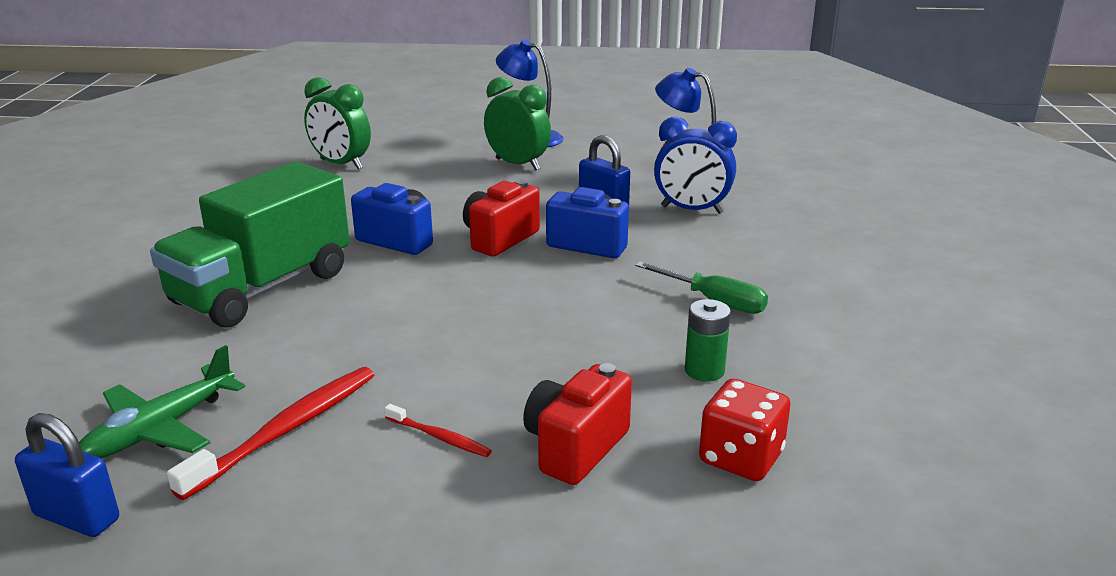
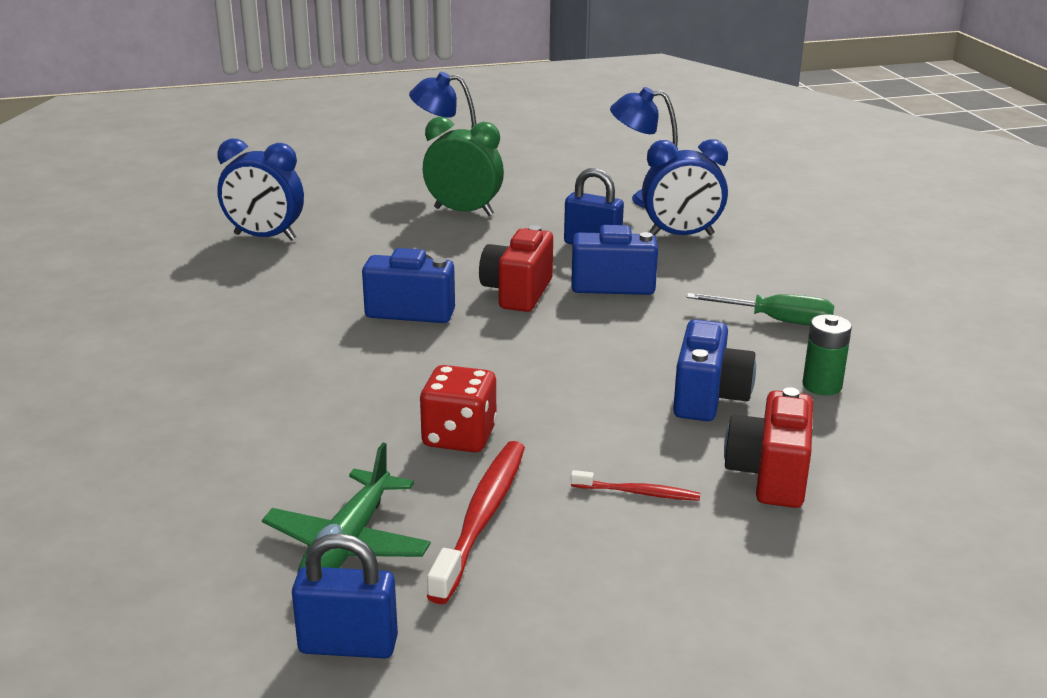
camera: 20 degrees left, 0 degrees up
(262, 288) = (311, 384): green truck -> none
(341, 164) = (265, 237): green clock -> blue clock
(584, 362) = (708, 398): none -> blue camera
(741, 458) = (915, 454): red dice -> red dice (459, 437)

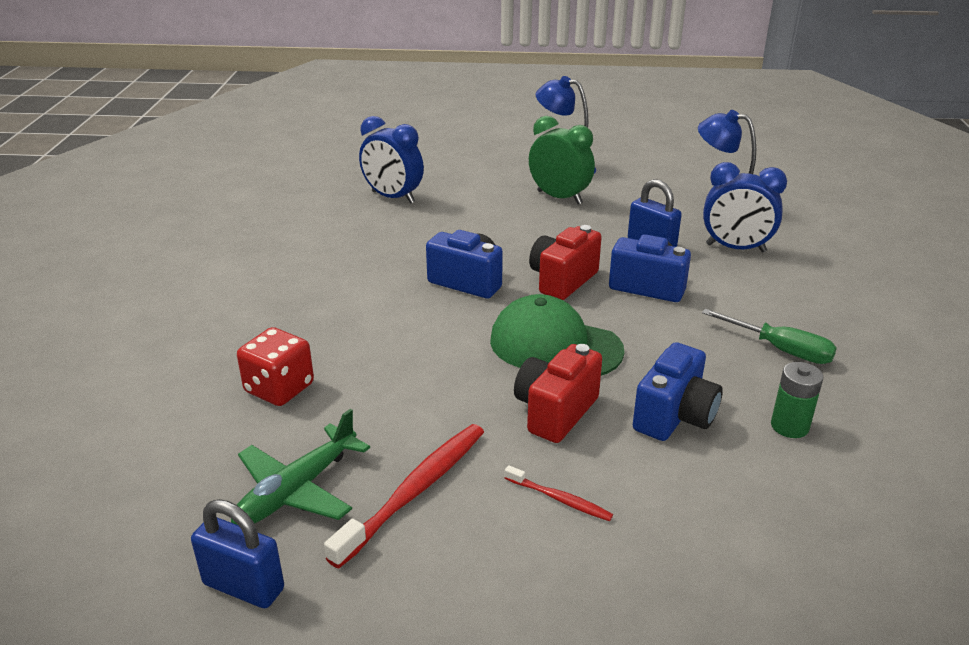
camera: 20 degrees right, 5 degrees up
(459, 437) = (440, 408): red dice -> red dice (279, 388)
(547, 355) = (555, 345): none -> green cap
(769, 475) = (689, 510): red camera -> red camera (555, 412)

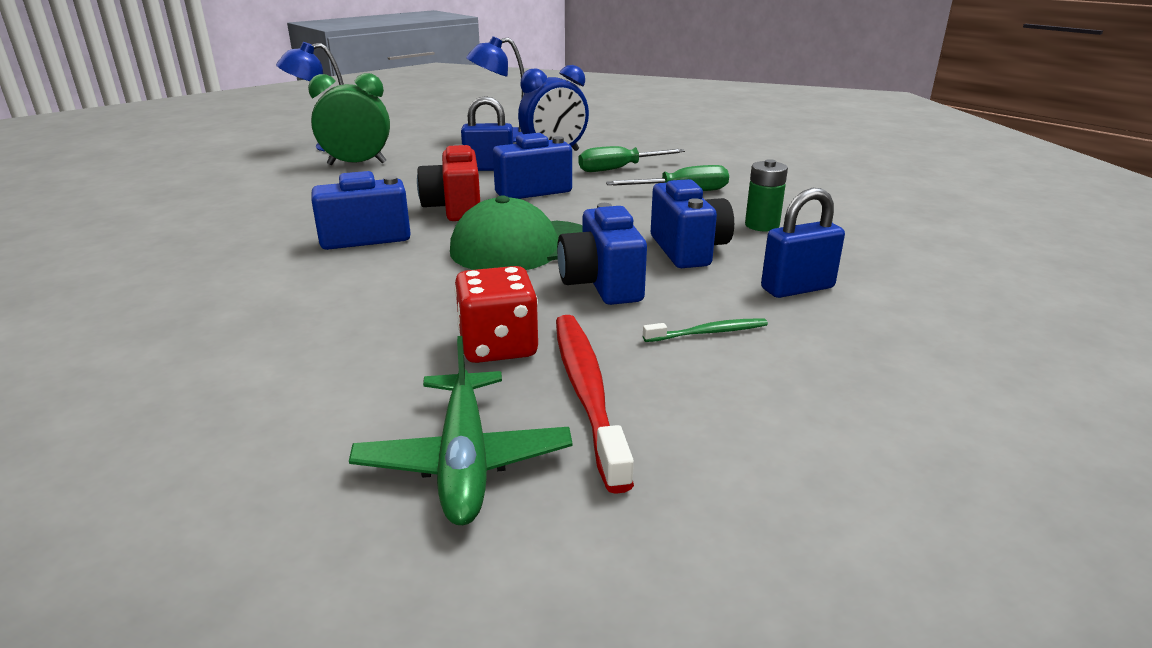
camera: 45 degrees left, 5 degrees down
(243, 586) = (558, 579): blue padlock -> blue padlock (797, 288)
(279, 388) = (284, 393): red dice -> red dice (498, 346)
(393, 197) = (167, 208): blue clock -> none
(555, 412) = (601, 284): red camera -> blue camera
(559, 499) = (708, 333): red toothbrush -> green toothbrush
(766, 293) = (619, 169): none -> green screwdriver

